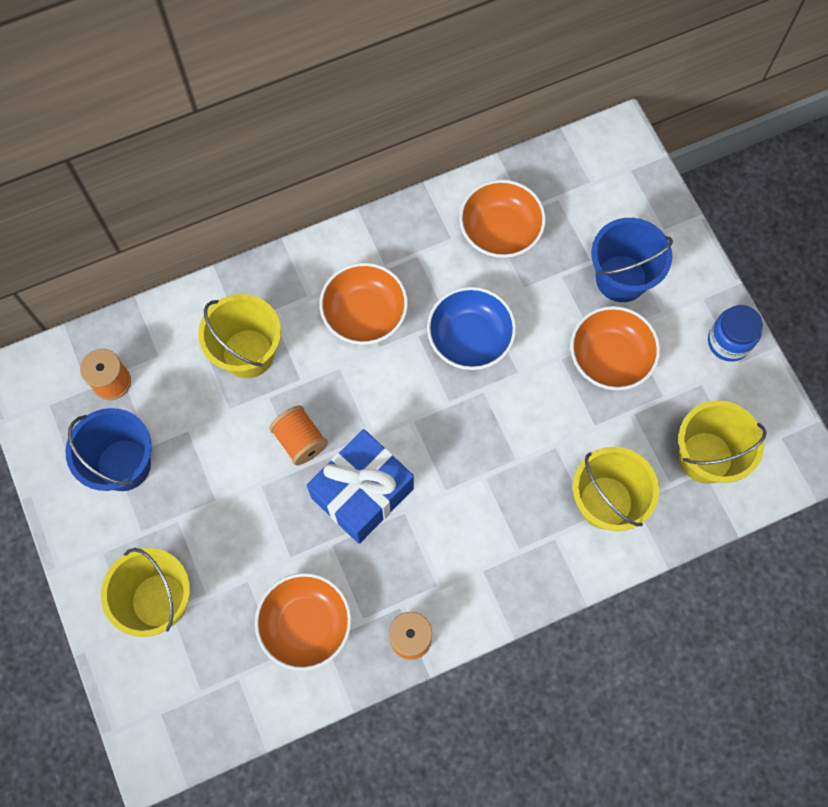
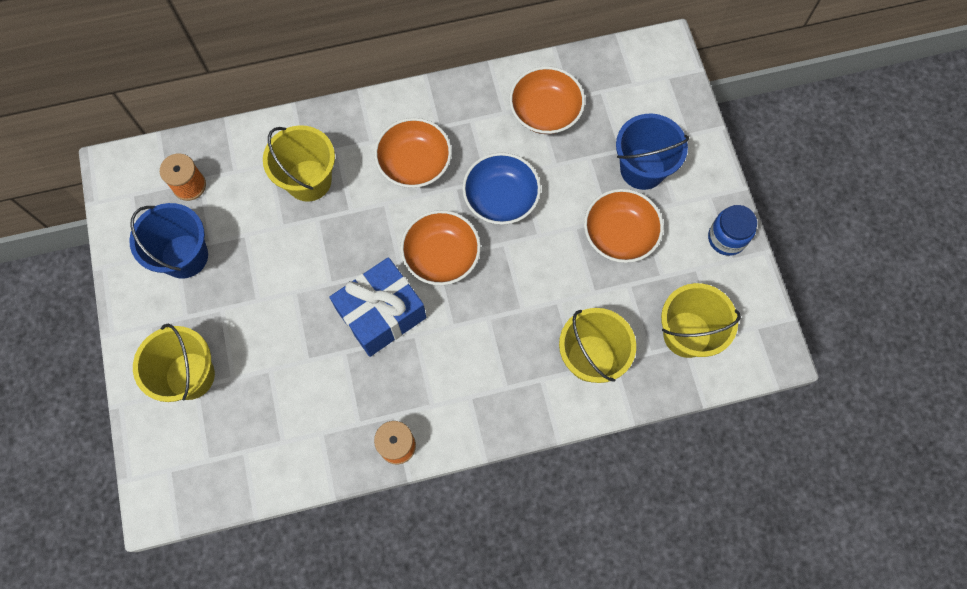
camera: 10 degrees right, 0 degrees up
(300, 440) = (337, 261): orange spool -> none
(305, 624) = (310, 418): orange bowl -> orange bowl (441, 256)

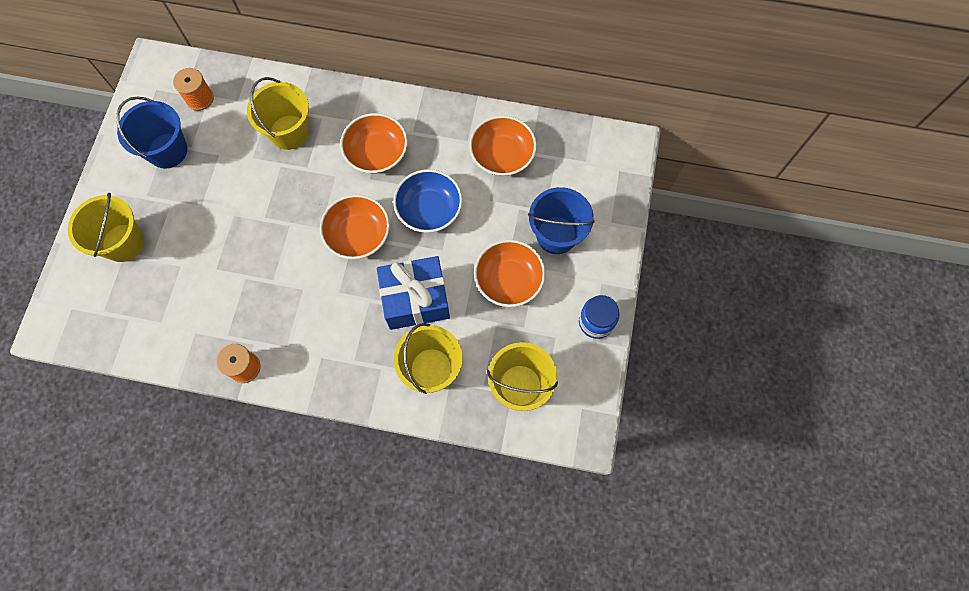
camera: 25 degrees right, 0 degrees up
(381, 314) = (288, 260): blue gift -> blue gift (415, 299)

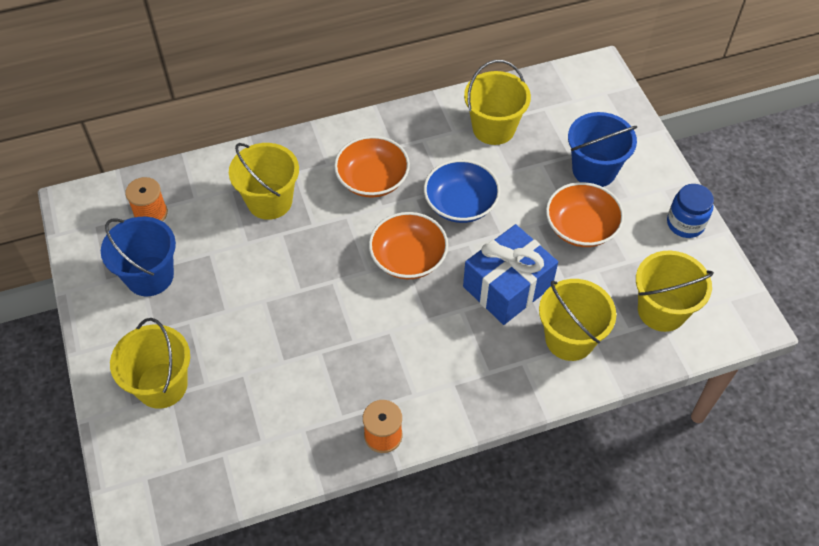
camera: 30 degrees left, 15 degrees down
(502, 155) = (493, 128): orange bowl -> yellow bucket

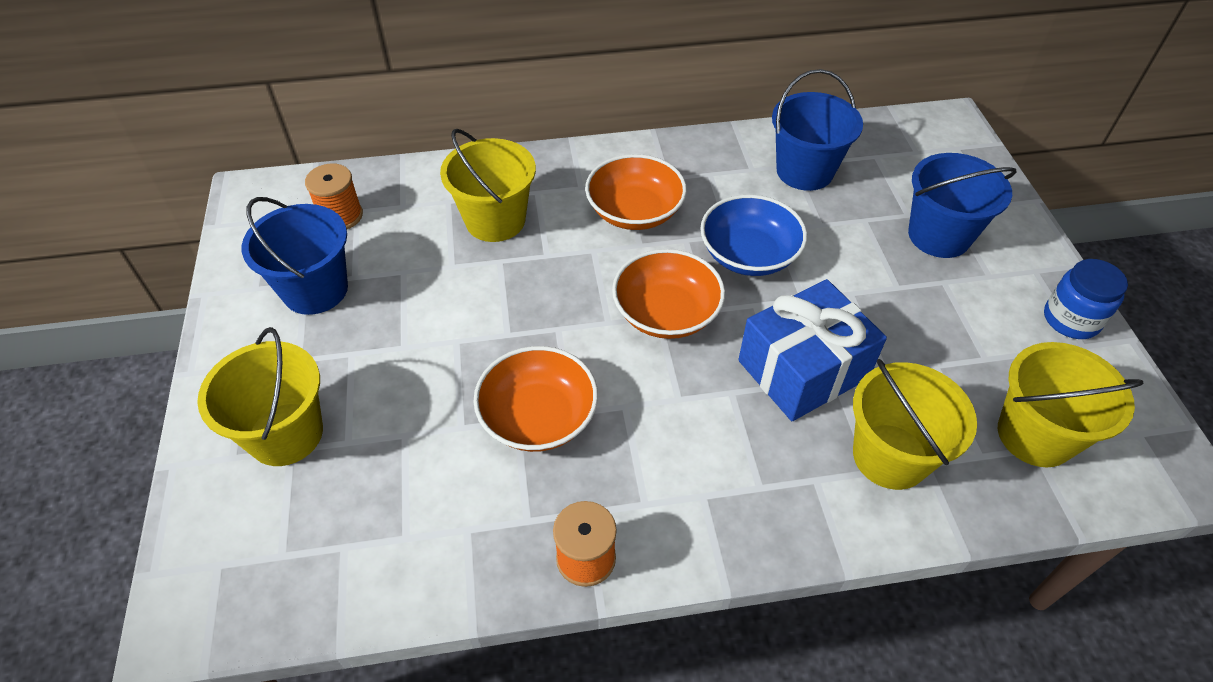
camera: 10 degrees right, 5 degrees down
(493, 128) = (804, 171): yellow bucket -> blue bucket
(581, 227) = (916, 305): orange bowl -> orange bowl (538, 417)

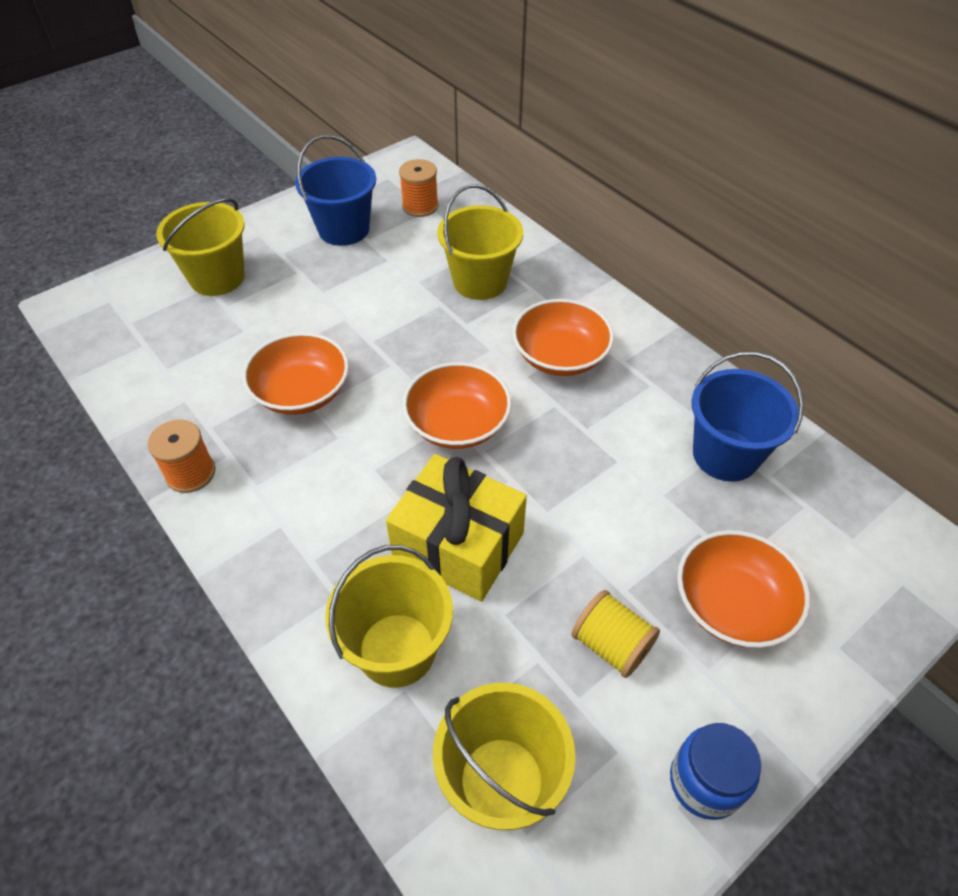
camera: 60 degrees right, 0 degrees up
(749, 254) = (571, 454): blue bowl -> none
(803, 369) = (458, 545): blue gift -> yellow gift
(939, 236) = (732, 605): blue bucket -> orange bowl
(944, 317) = (611, 645): none -> yellow spool

